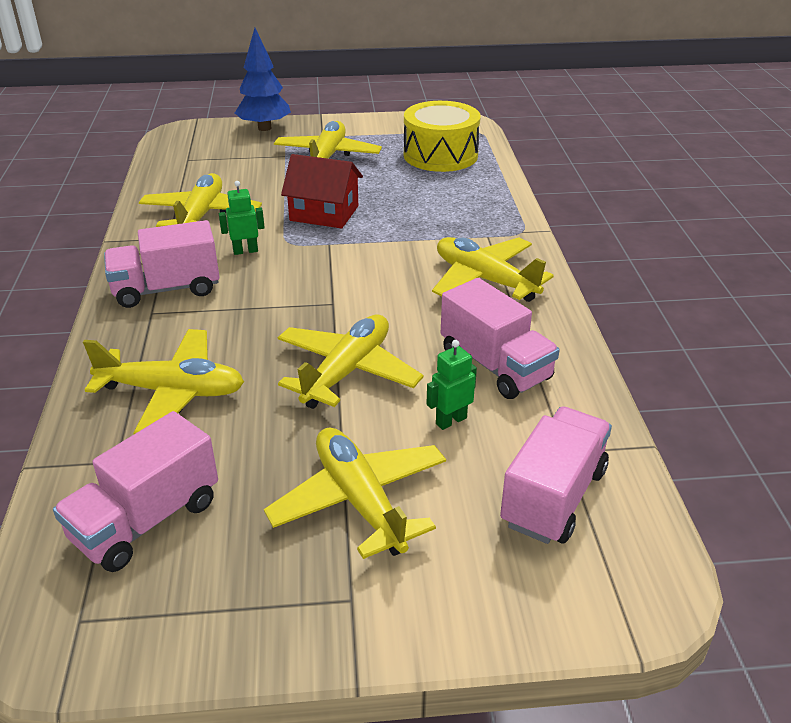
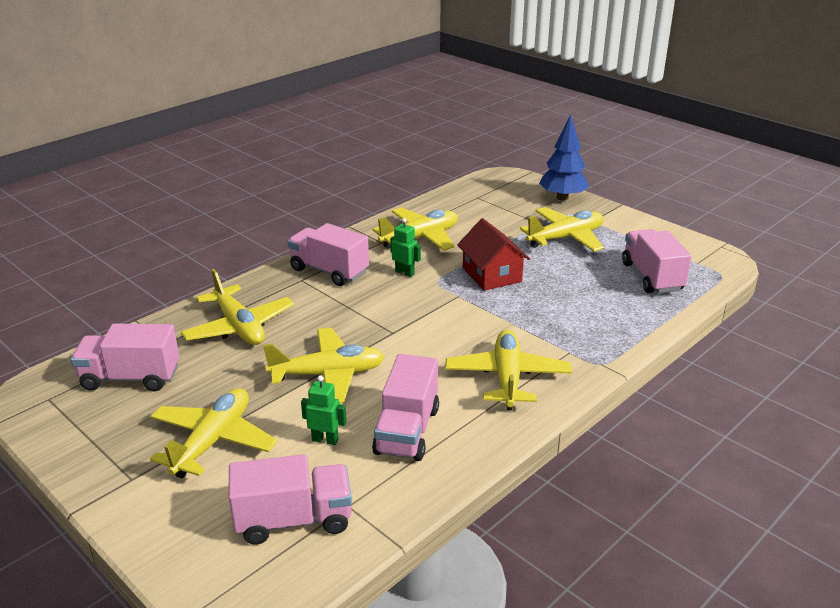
camera: 50 degrees right, 5 degrees down
(440, 155) = (651, 277): yellow drum -> pink truck

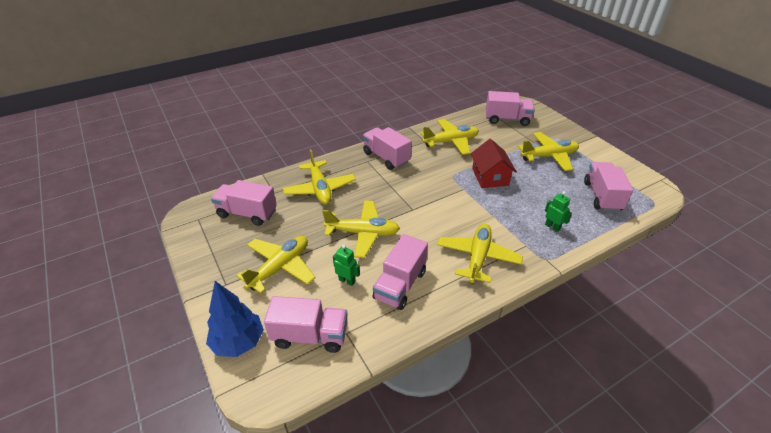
camera: 15 degrees right, 10 degrees up
(405, 272) = (433, 166): green robot -> green robot (552, 227)
(492, 199) = (507, 119): none -> pink truck
(562, 197) = (555, 125): blue tree -> blue tree (238, 342)

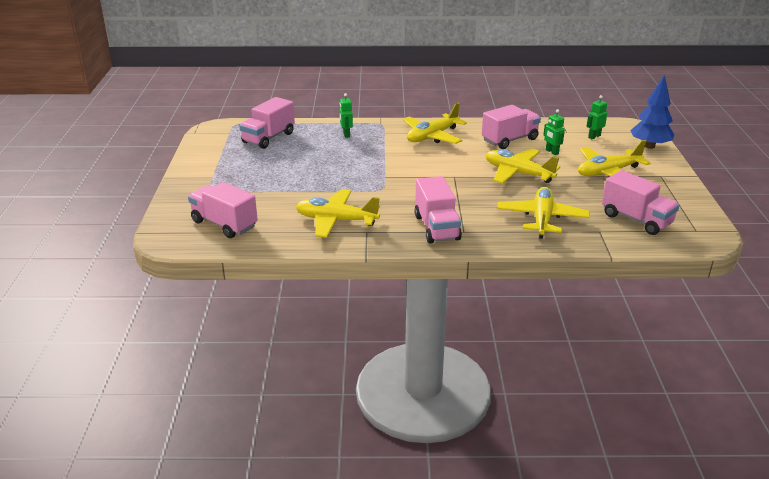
camera: 150 degrees left, 10 degrees down
(310, 336) = (594, 136): pink truck -> green robot
(490, 177) = (344, 177): red house -> none
(549, 156) = (254, 175): yellow plane -> none

